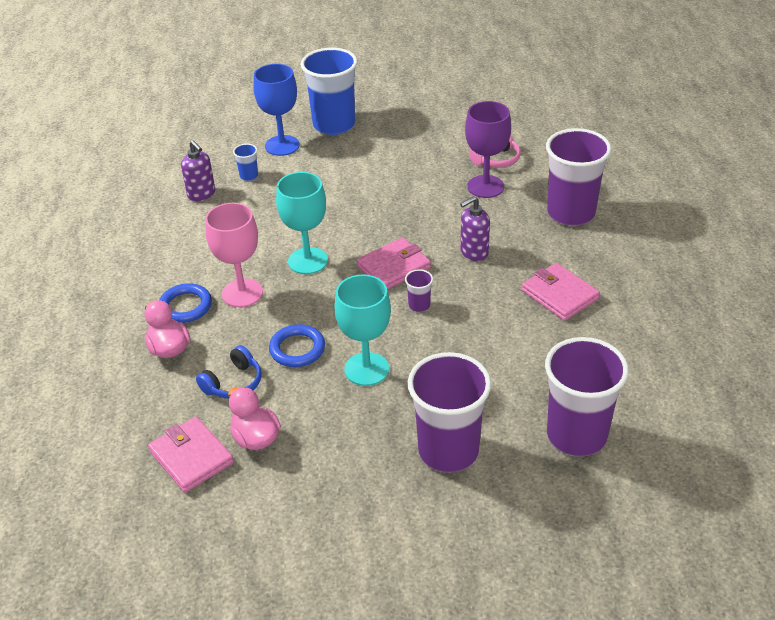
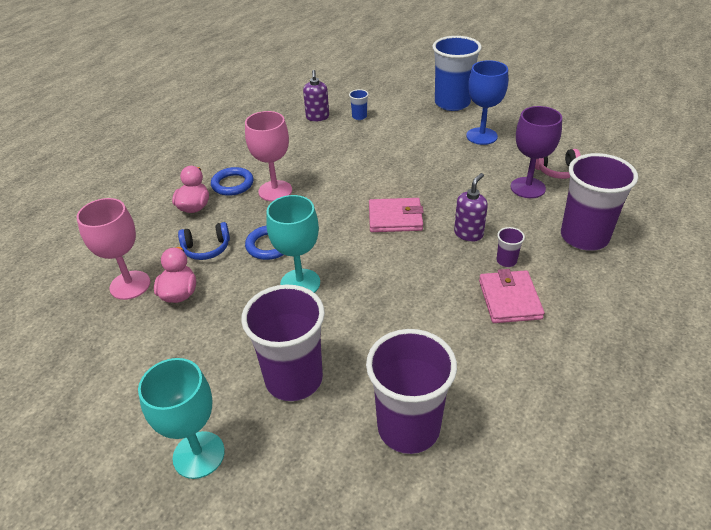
camera: 35 degrees right, 0 degrees up
(191, 457) = (130, 285): pink wallet -> pink goblet
(282, 145) = (402, 105): blue goblet -> blue goblet (481, 136)
(308, 261) = (339, 188): turquoise goblet -> turquoise goblet (199, 455)
(419, 305) = (385, 255): purple cup -> purple cup (506, 261)
(474, 252) = (468, 234): purple soap dispenser -> purple soap dispenser turned 120 degrees clockwise

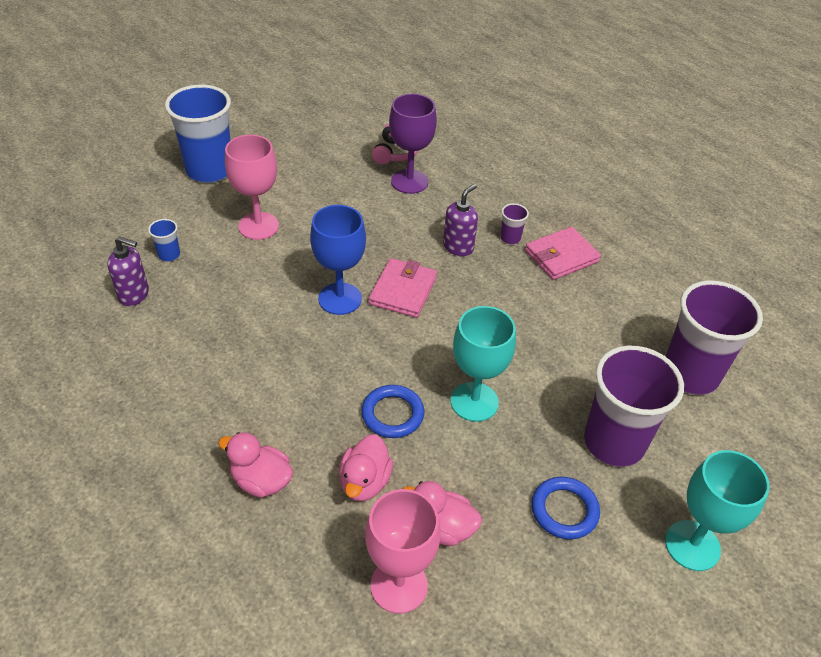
camera: 75 degrees left, 5 degrees up
(206, 248) = (365, 482): blue headphones -> pink duck
(232, 184) = (234, 425): blue ring -> blue ring (564, 510)
(275, 191) = (282, 382): pink goblet -> pink goblet (258, 226)
(468, 234) = (458, 247): purple soap dispenser -> purple soap dispenser turned 75 degrees clockwise
(481, 136) = (296, 175): blue goblet -> blue goblet (340, 299)
(509, 299) = (561, 256): pink wallet -> pink wallet turned 45 degrees counterclockwise
(584, 237) = (501, 180): purple cup -> none

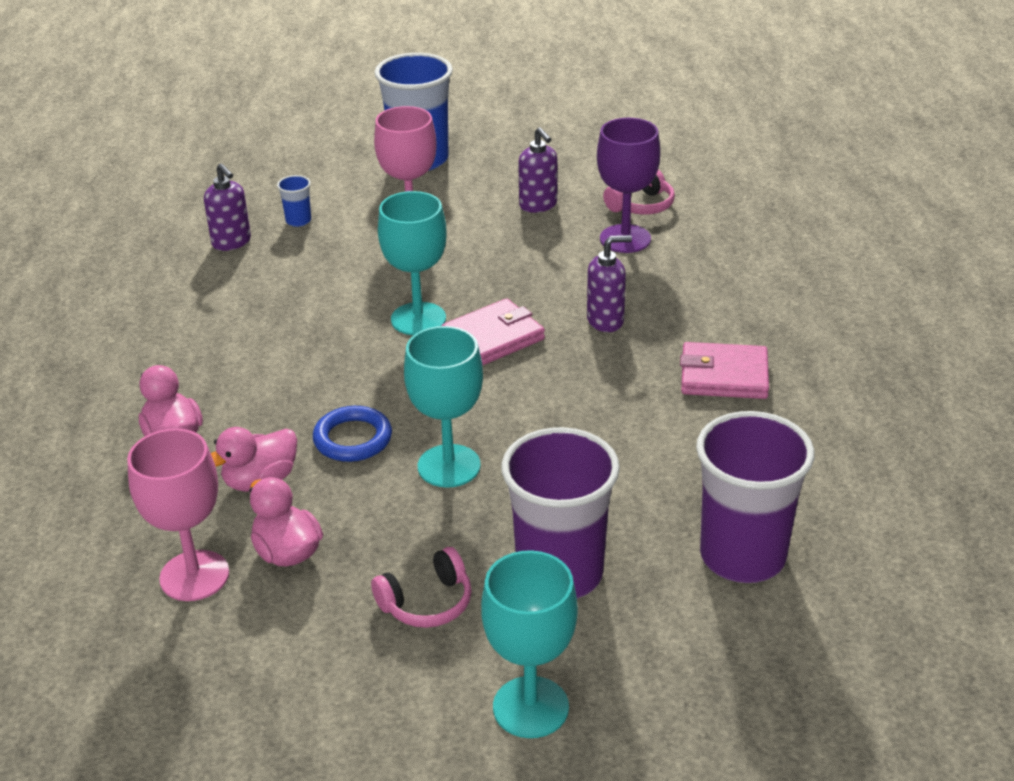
camera: 40 degrees right, 10 degrees down
(329, 177) = (538, 205): none -> purple soap dispenser
(340, 299) = (418, 319): blue goblet -> turquoise goblet
(510, 238) = (680, 335): purple cup -> none
(564, 510) = (427, 603): blue ring -> pink headphones

